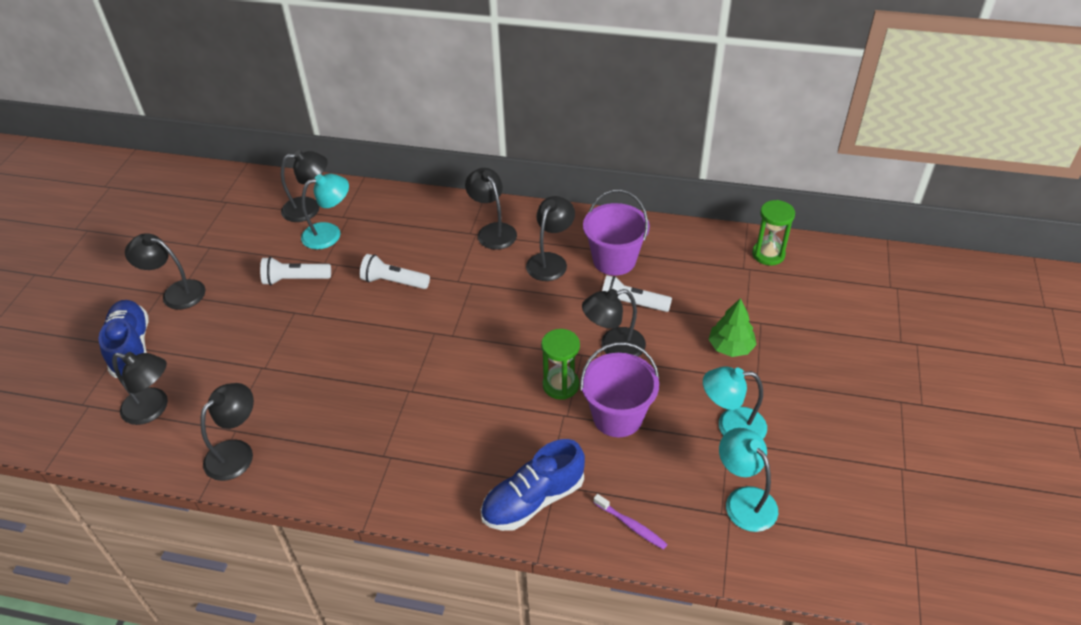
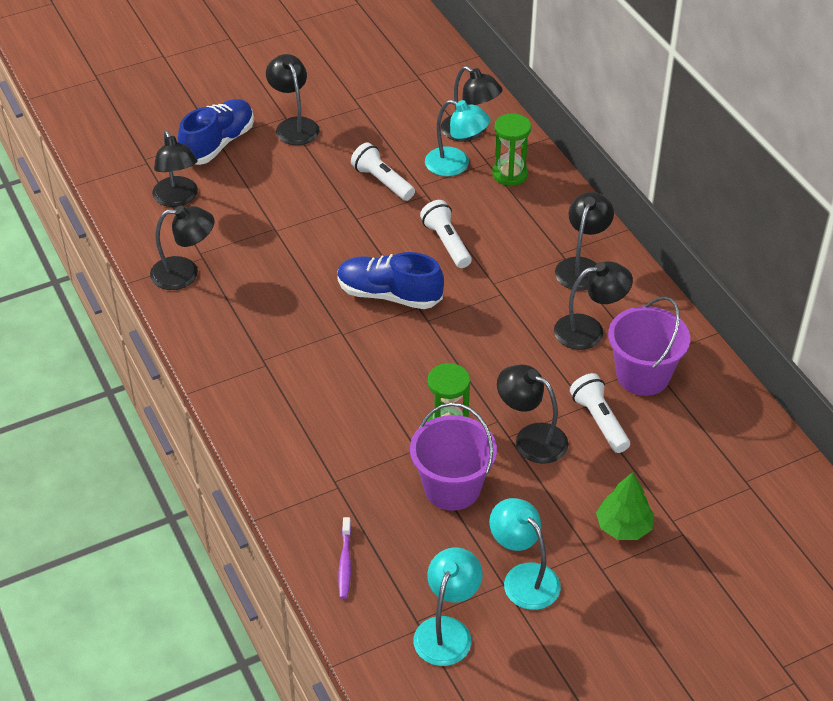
camera: 50 degrees right, 0 degrees up
(533, 500) = (309, 481): blue shoe -> blue shoe (389, 295)
(768, 254) = (790, 491): green hourglass -> green hourglass (510, 174)

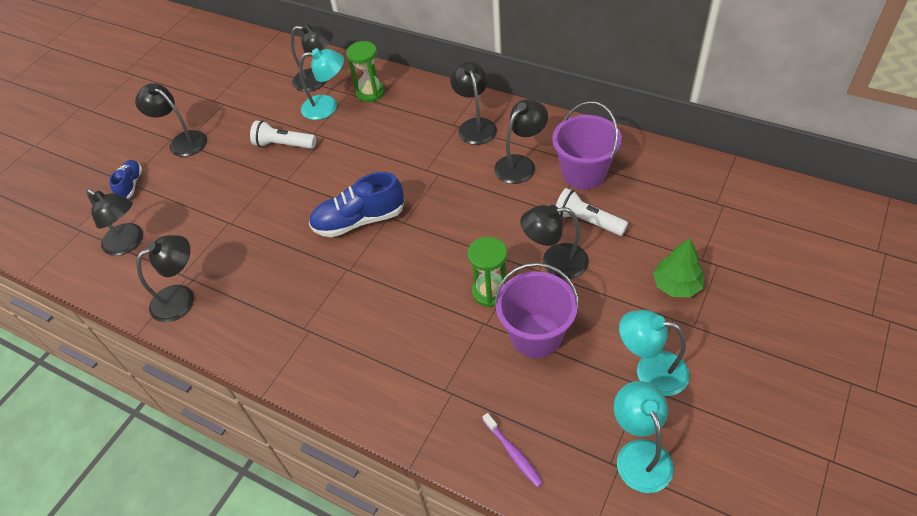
camera: 30 degrees left, 5 degrees up
(218, 144) = (131, 185): blue shoe -> blue shoe, size x0.57
(446, 243) = (368, 161): white flashlight -> none

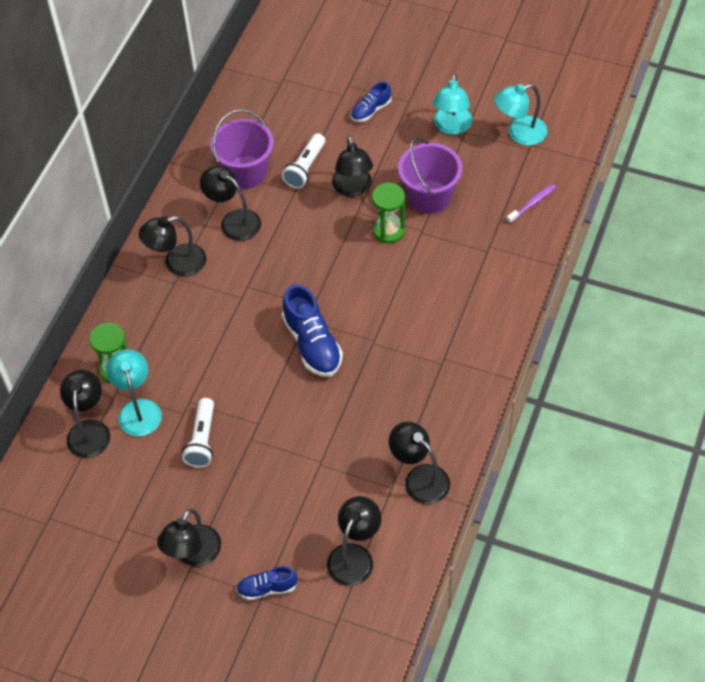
camera: 100 degrees left, 5 degrees up
(676, 285) = (370, 110): green tree -> blue shoe

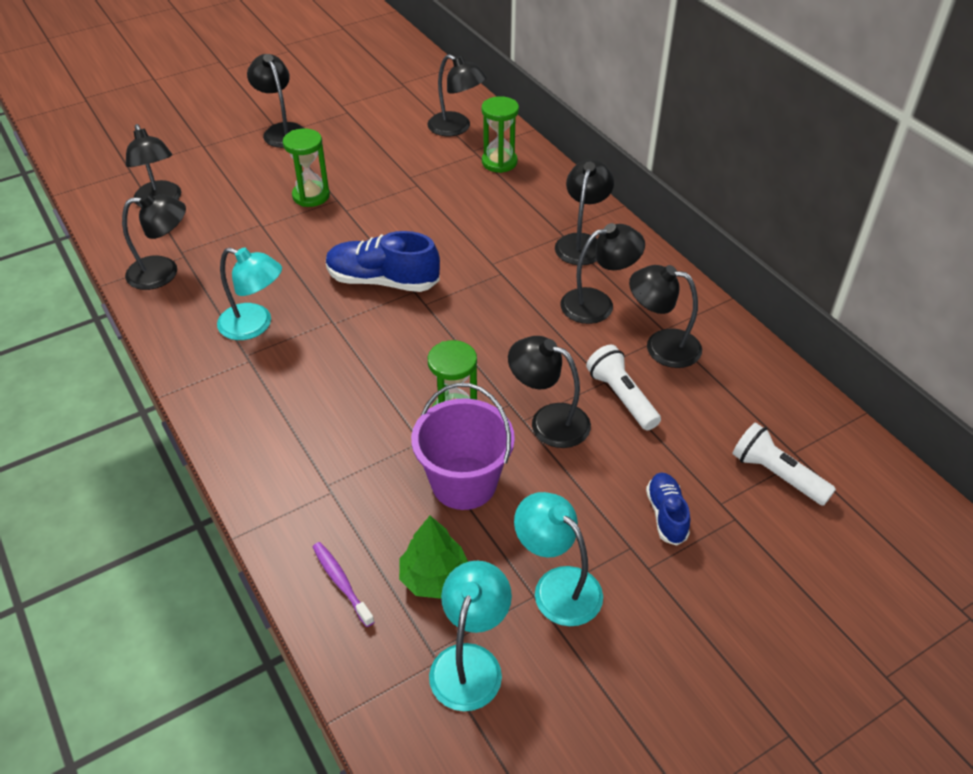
camera: 125 degrees right, 10 degrees down
(138, 409) = (445, 157): turquoise lamp -> turquoise lamp (255, 325)
(202, 440) = (371, 175): white flashlight -> white flashlight (776, 475)
(246, 172) = (661, 346): purple bucket -> black lamp
(260, 459) = (311, 196): none -> green hourglass
(267, 588) = (204, 150): blue shoe -> none
(493, 172) = (434, 578): none -> green tree
(532, 204) = (341, 583): purple toothbrush -> purple toothbrush turned 150 degrees clockwise

